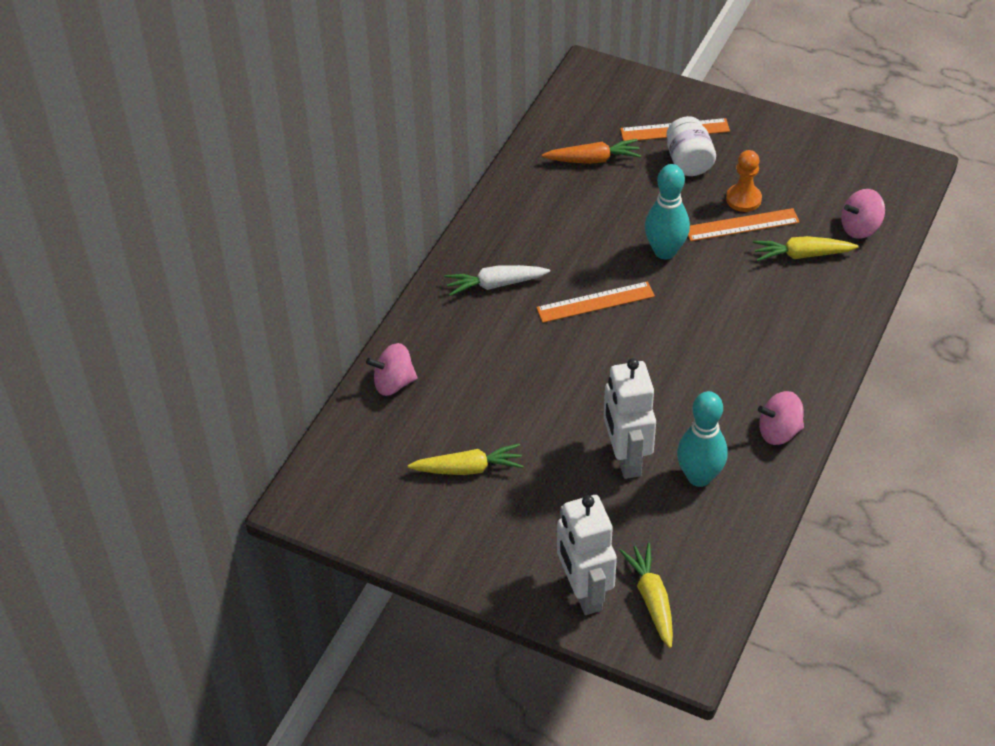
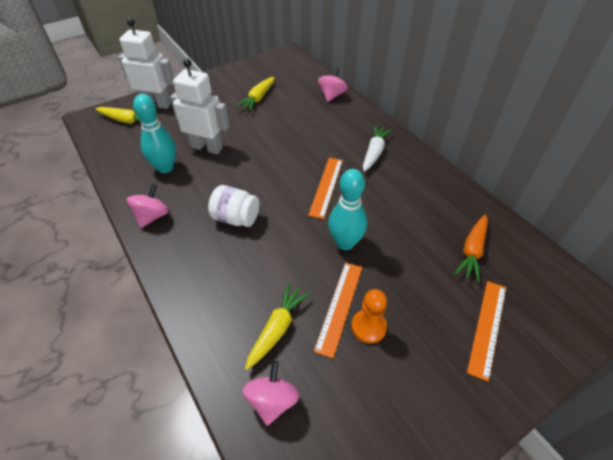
camera: 120 degrees right, 0 degrees up
(688, 162) = (438, 313): white jar -> white jar (236, 218)

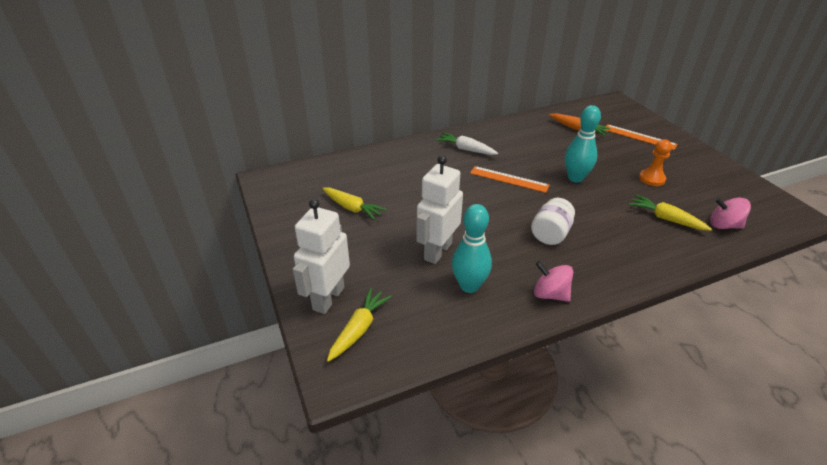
camera: 80 degrees left, 10 degrees down
(332, 95) = (368, 159): pink spinning top -> none
(339, 307) = (638, 188): orange ruler -> none

